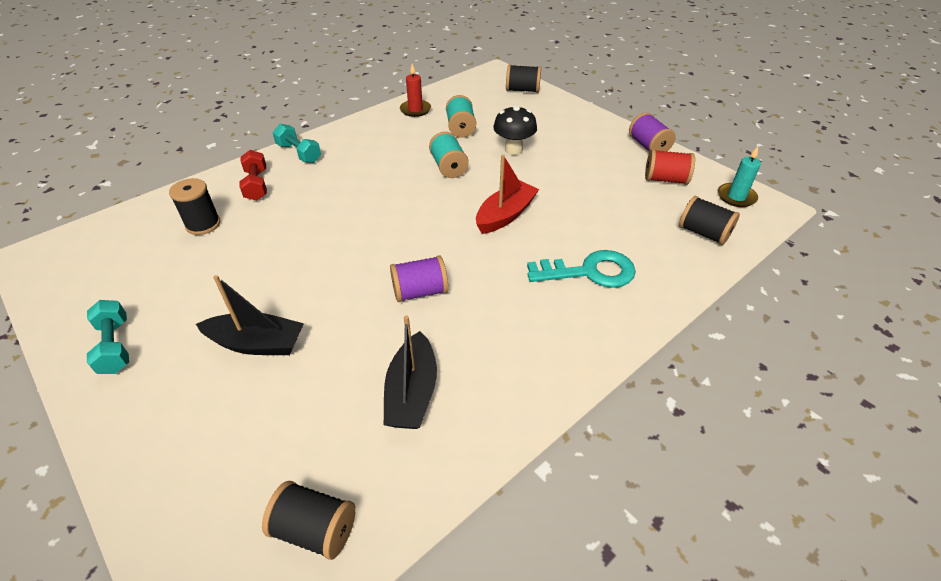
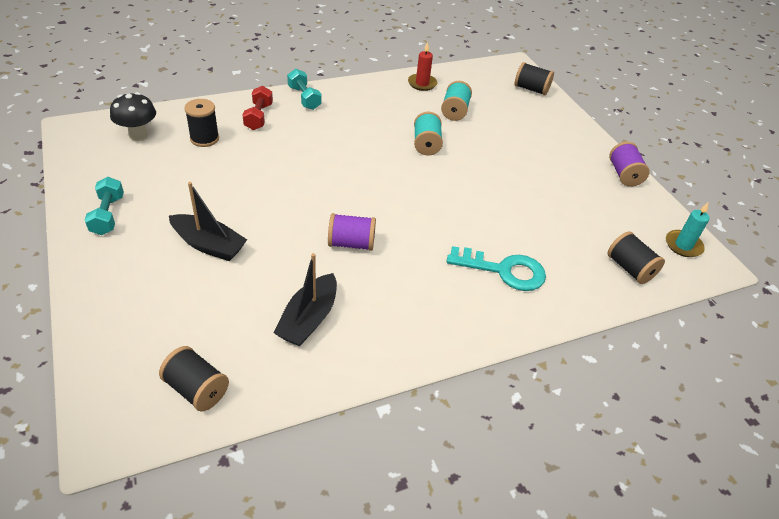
camera: 15 degrees right, 0 degrees up
(505, 215) = (455, 201): red boat -> none
(513, 150) = (493, 144): black mushroom -> black mushroom (138, 135)
(665, 179) = (622, 210): red spool -> none

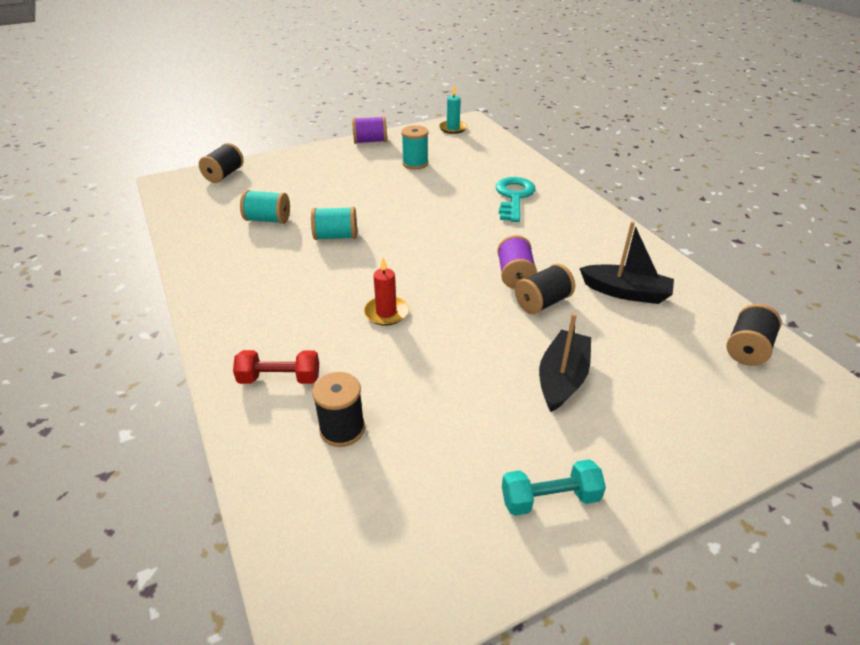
camera: 90 degrees left, 5 degrees down
(138, 135) = (340, 522): black mushroom -> none
(304, 98) = (229, 338): turquoise dumbbell -> none
(422, 84) = (202, 242): red candle -> red candle (386, 313)
(575, 203) = (415, 163): none -> turquoise spool
(630, 268) = (487, 148): black spool -> black spool (542, 302)

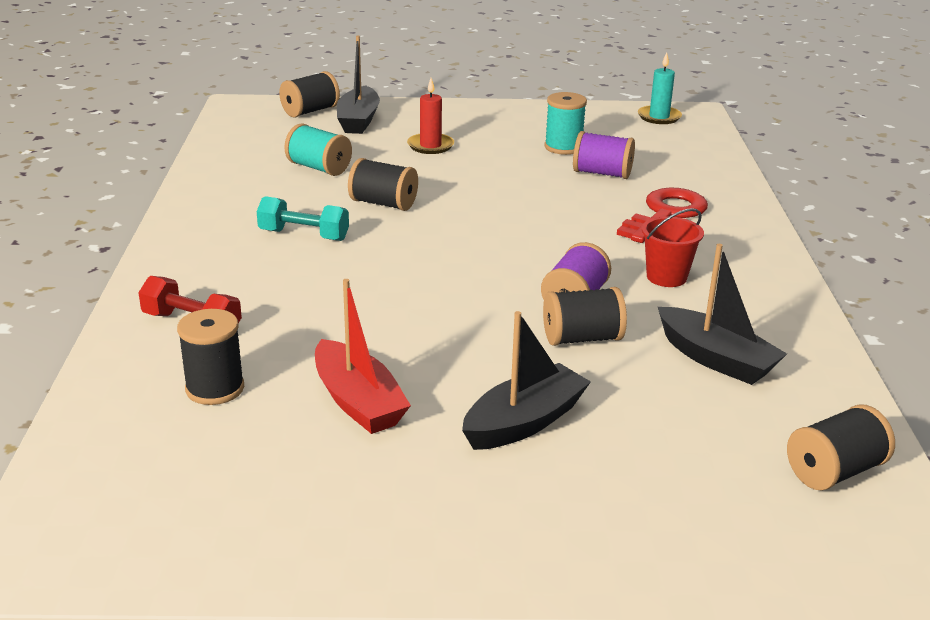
camera: 25 degrees right, 10 degrees down
(265, 174) = (358, 120): none -> black boat
(336, 236) = (383, 204): turquoise spool -> black spool
(370, 141) = (526, 110): purple spool -> purple spool (602, 173)
(386, 313) = (370, 295): red candle -> red candle (430, 146)
(449, 402) = (358, 402): none -> red boat
(513, 197) = (666, 214): turquoise key -> red key
(550, 498) = (385, 528): turquoise dumbbell -> turquoise dumbbell (304, 235)
(551, 242) = (666, 277): none -> red bucket

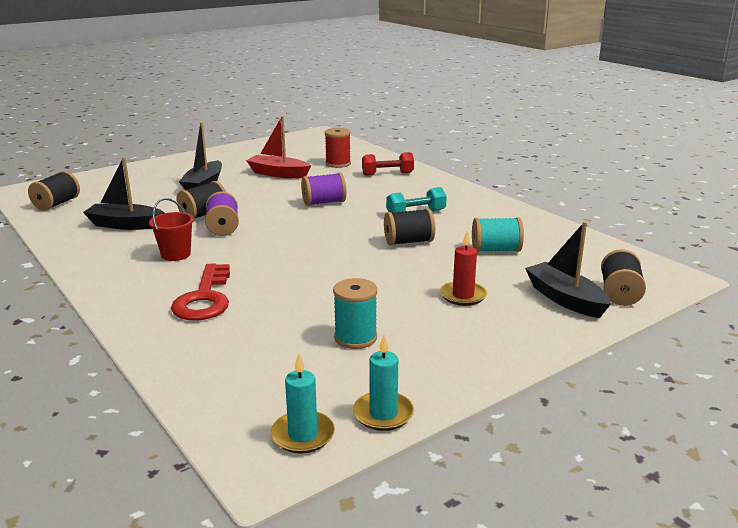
camera: 145 degrees right, 5 degrees down
(215, 389) = (338, 164): black spool -> red spool
(599, 111) = (383, 414): none -> turquoise candle
(602, 173) = (290, 320): purple spool -> purple spool (324, 202)

